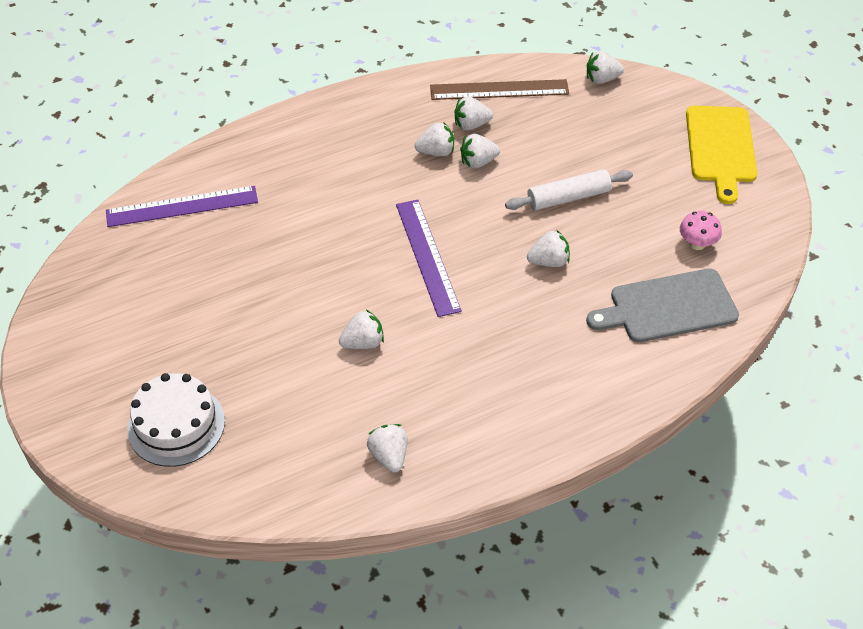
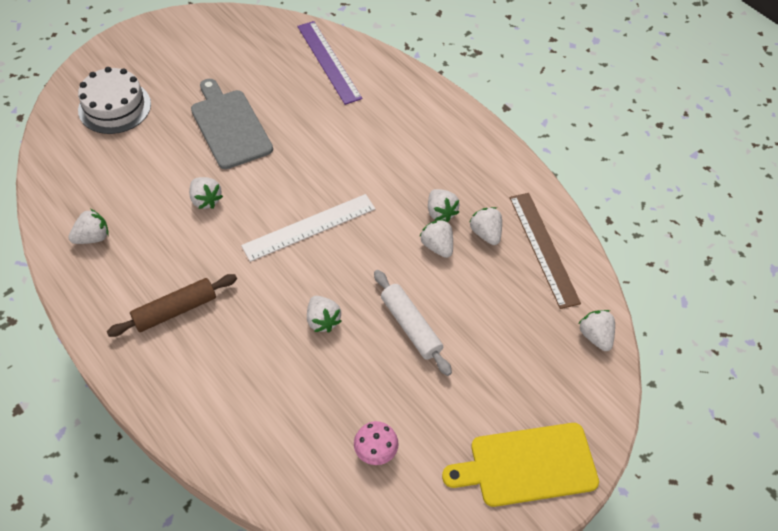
camera: 75 degrees right, 5 degrees up
(427, 256) = (309, 227): purple ruler -> white ruler
(511, 382) = (175, 310): none -> brown rolling pin
(668, 307) = (283, 430): grey cutting board -> grey cutting board (229, 126)

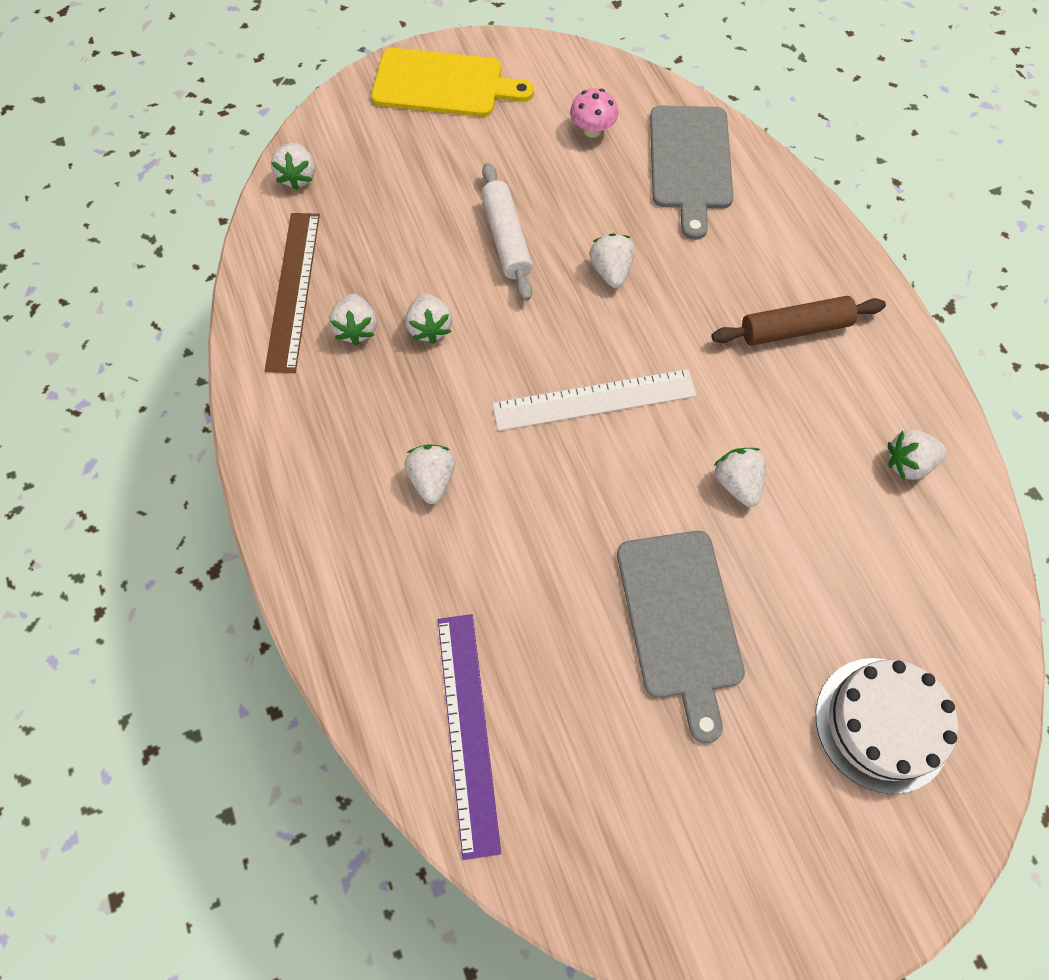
camera: 160 degrees left, 10 degrees up
(279, 440) = (690, 163): none -> grey cutting board
(440, 212) = (403, 375): white strawberry -> white strawberry (432, 480)

